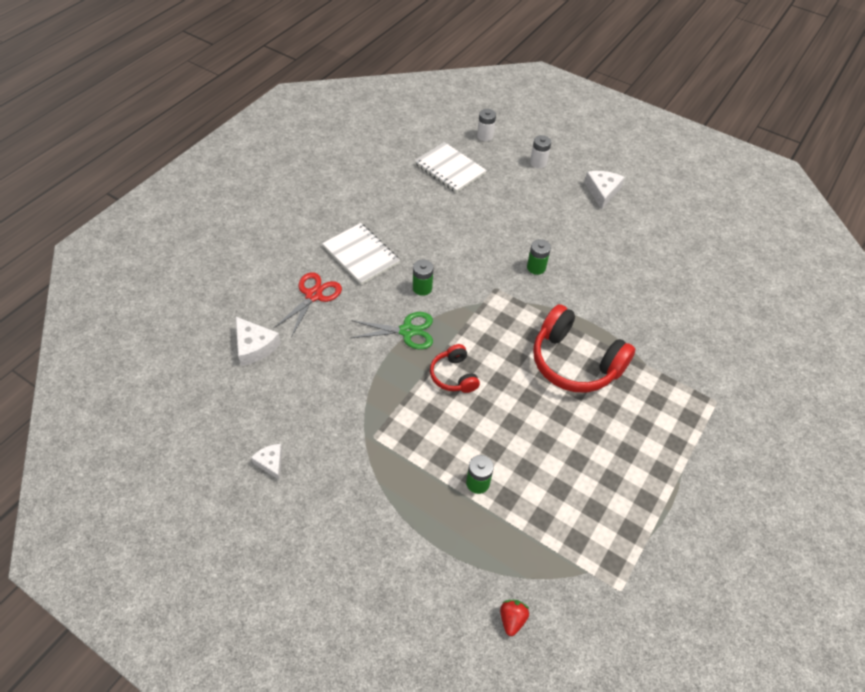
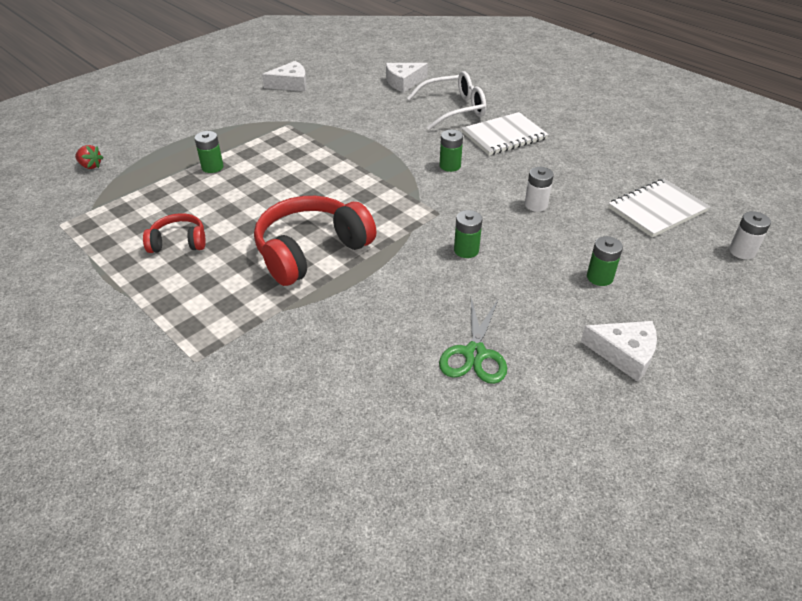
camera: 105 degrees right, 10 degrees down
(270, 462) = (290, 84): white cheese -> white cheese, size x1.59
(314, 295) = (454, 109): red scissors -> white glasses
(407, 331) = (395, 151): green scissors -> green scissors (474, 354)
(454, 375) = (330, 170): red headphones -> red headphones (178, 242)
(538, 163) = (687, 294): white battery -> white battery (536, 205)
(538, 199) = (599, 277): none -> green battery

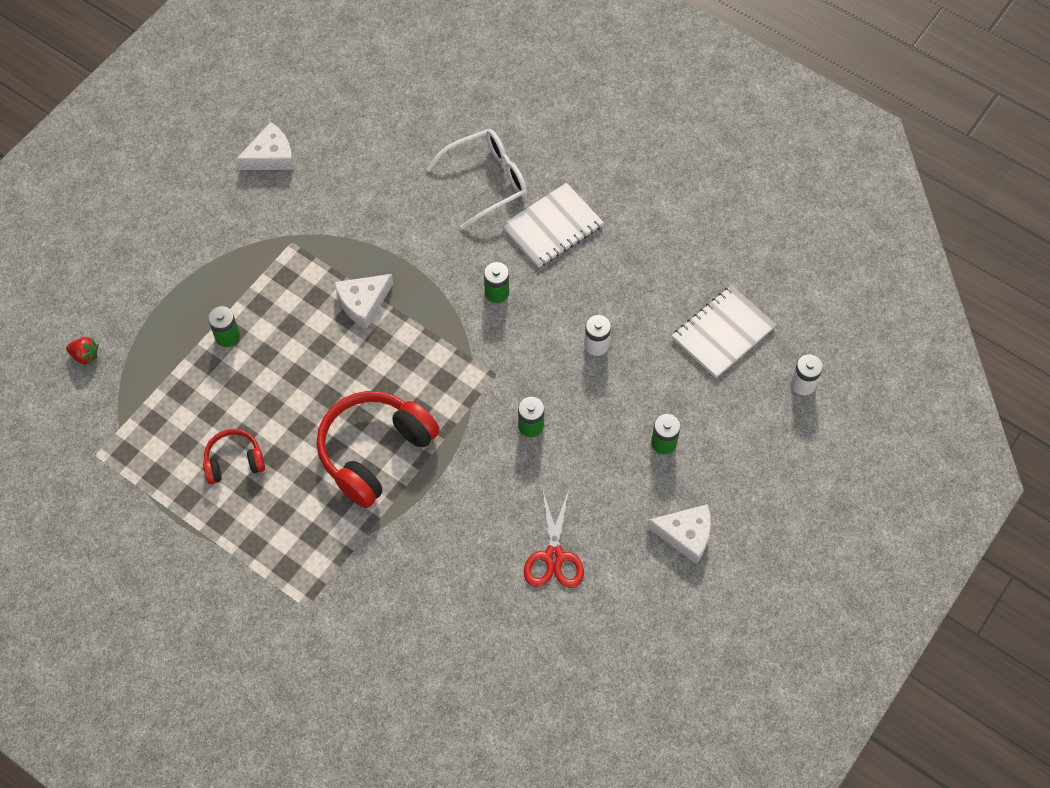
camera: 10 degrees left, 20 degrees up
(403, 82) = (415, 131): white cheese -> white cheese (363, 302)
(474, 354) = (553, 557): green scissors -> red scissors

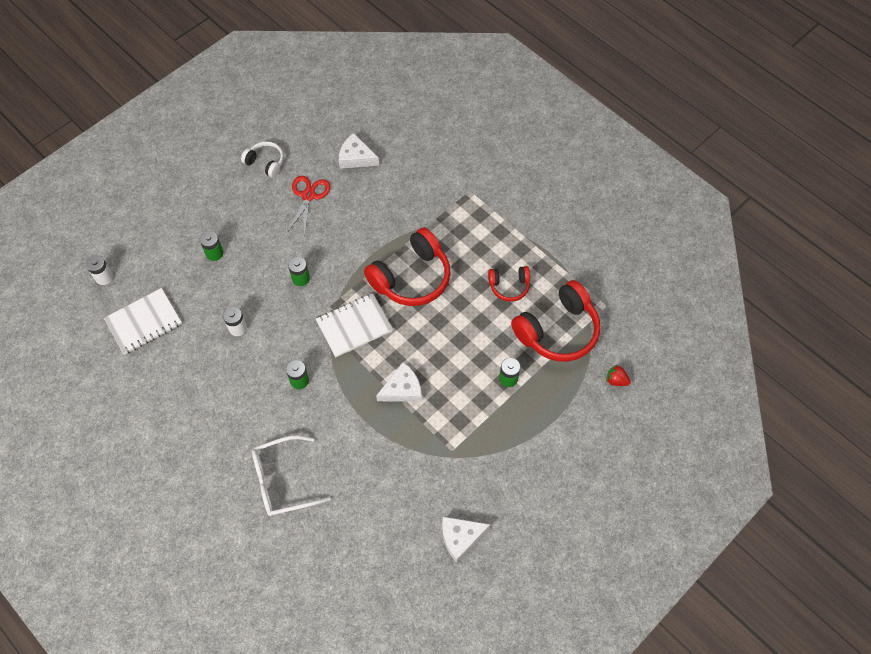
camera: 170 degrees left, 0 degrees up
(163, 409) = (558, 330): none -> red headphones
(552, 227) = (241, 429): white notebook -> white notebook (354, 326)
(636, 604) = (265, 163): none -> white headphones
(685, 535) = (221, 196): white cheese -> white cheese (356, 157)

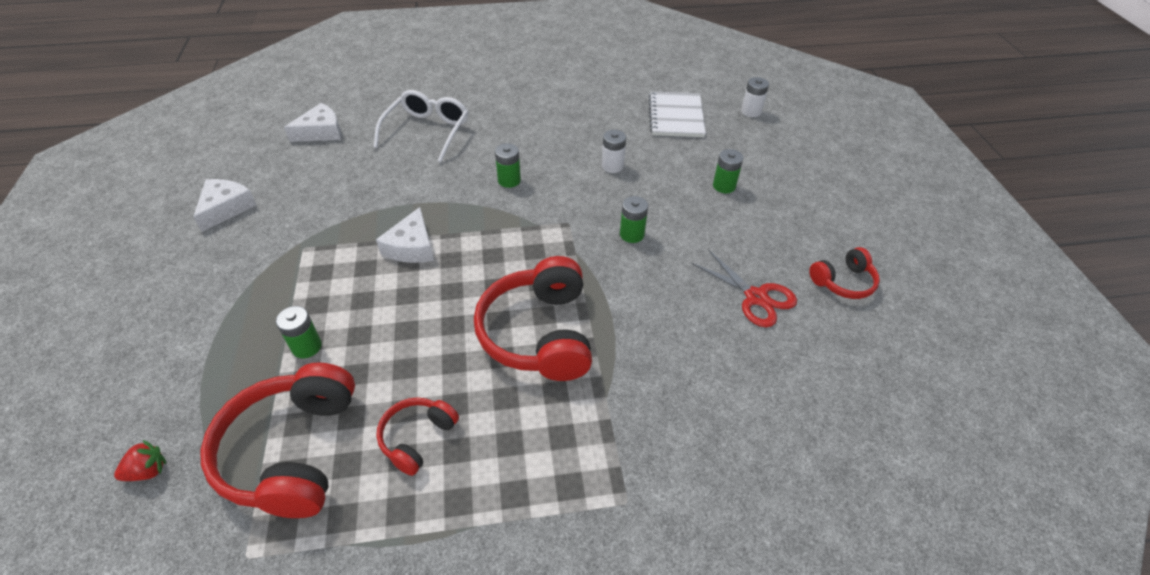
camera: 125 degrees right, 15 degrees down
(265, 163) = (843, 282): white headphones -> red headphones
(354, 326) = (527, 247): white notebook -> none
(356, 157) = (797, 384): white cheese -> white cheese (321, 132)

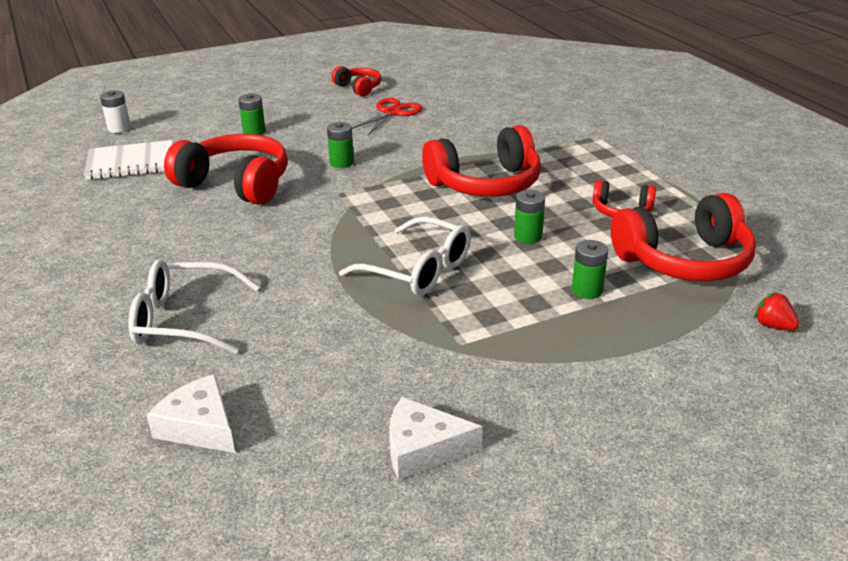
camera: 105 degrees left, 15 degrees down
(411, 247) = (418, 270): white cheese -> white glasses
(509, 180) = (279, 237): green battery -> green battery (528, 236)
(612, 166) = (235, 184): white battery -> red headphones

